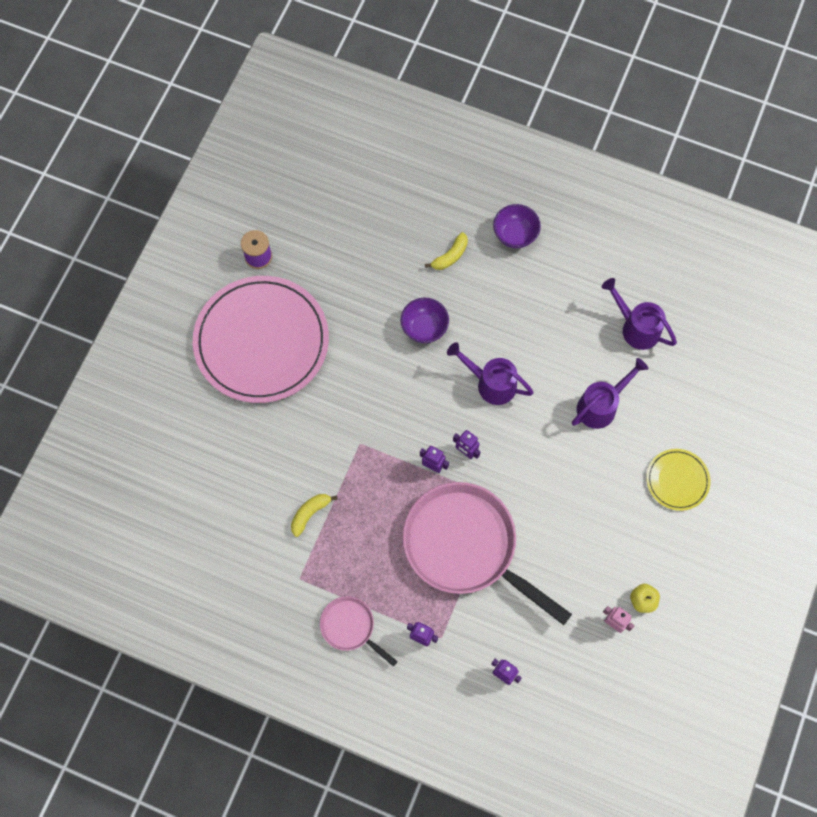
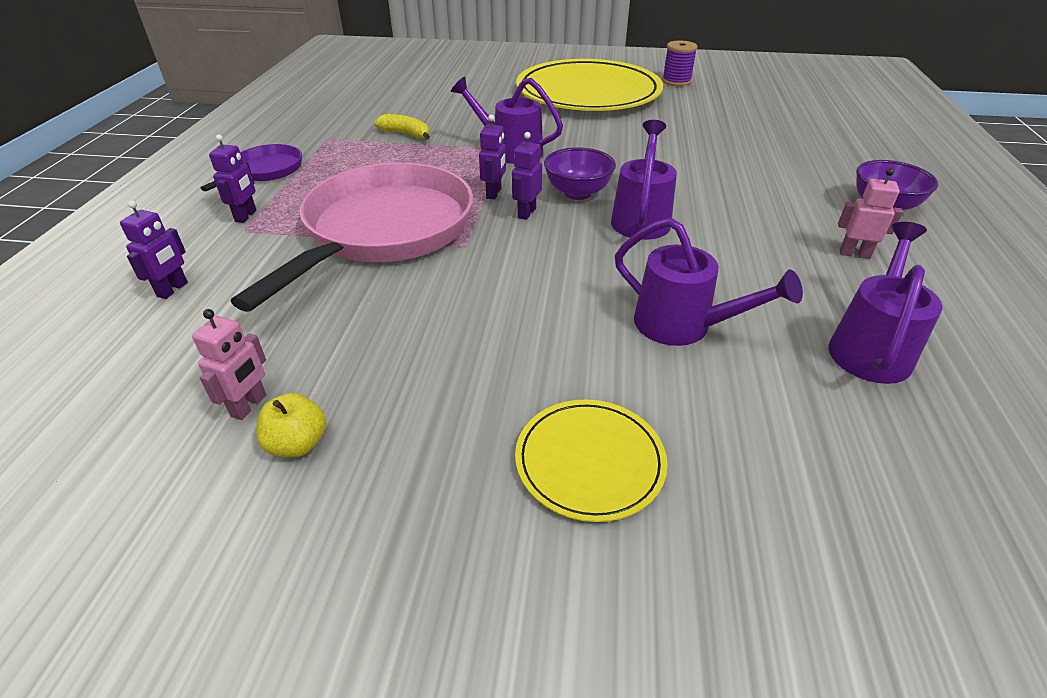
camera: 75 degrees right, 30 degrees down
(261, 341) = (588, 92): pink plate -> yellow plate
(350, 627) = (266, 171): pink pan -> purple pan
(367, 439) = (510, 151): none -> purple watering can
(424, 328) = (679, 165): purple bowl -> purple bowl (577, 193)
(450, 256) = (793, 168): yellow banana -> none
(560, 284) = (854, 254): none -> pink robot

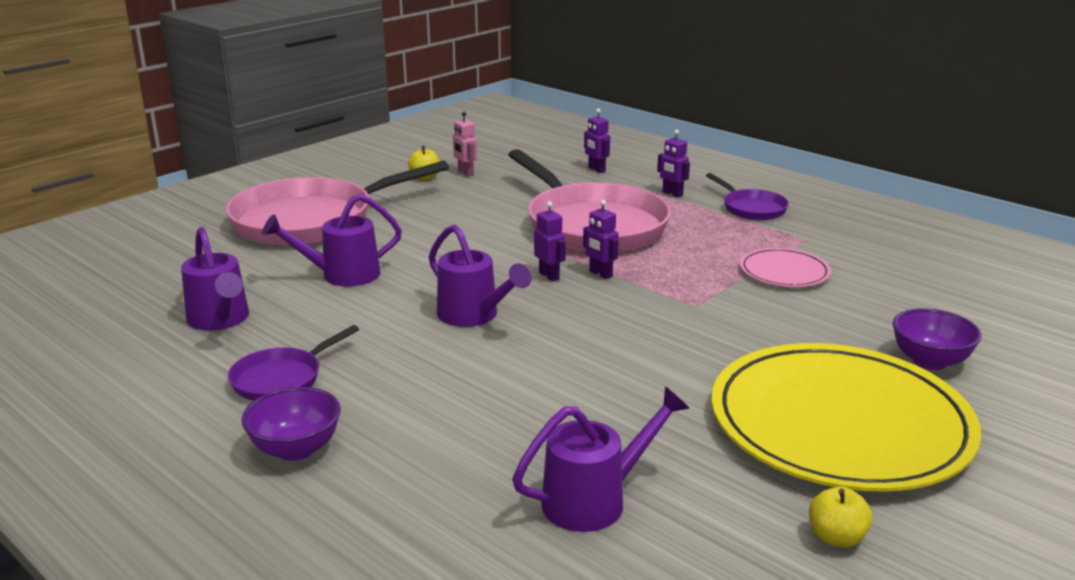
camera: 125 degrees right, 15 degrees down
(406, 134) = (784, 272): yellow banana -> pink plate
(510, 151) = (683, 307): purple watering can -> purple watering can (595, 500)
(577, 193) = (554, 307): purple bowl -> purple bowl (930, 361)
(589, 461) = (311, 221): yellow plate -> pink pan
(676, 81) = (836, 538): purple spool -> yellow apple
(854, 254) = (281, 379): pink robot -> purple pan

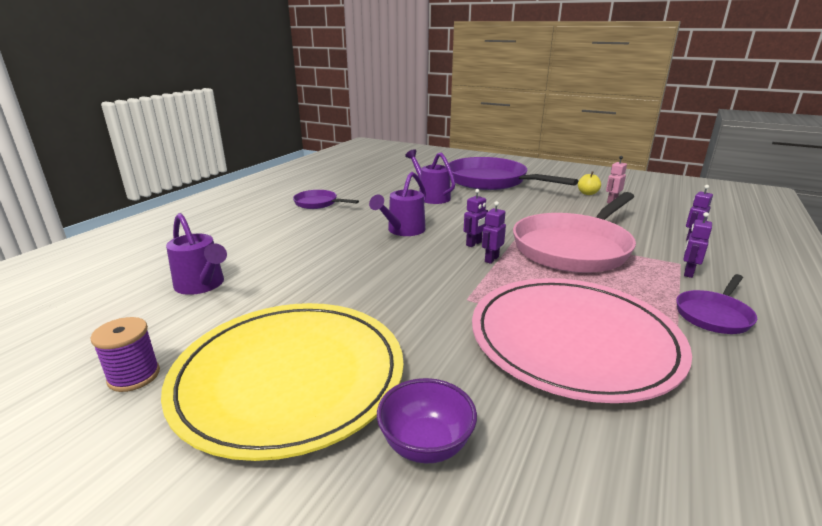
camera: 75 degrees right, 0 degrees up
(220, 320) = (368, 185): purple watering can -> none
(296, 449) = (258, 215): purple bowl -> none
(311, 221) = (491, 181): pink pan -> purple pan
(784, 272) = (573, 340): pink plate -> pink plate, size x2.21
(836, 538) = (134, 376): yellow apple -> purple spool

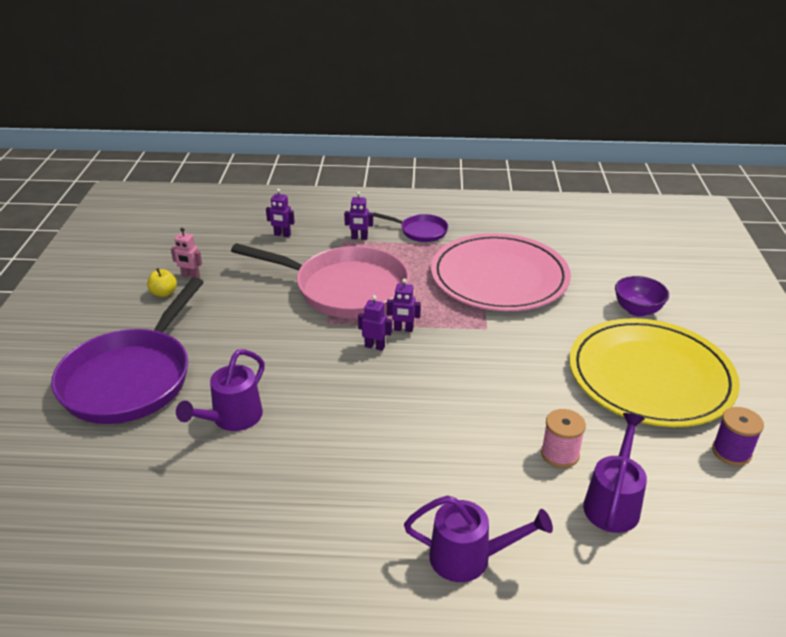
camera: 115 degrees left, 10 degrees up
(271, 281) = (560, 454): none -> pink spool
(318, 203) = (321, 534): purple pan -> none
(403, 231) = (373, 406): purple watering can -> purple watering can (469, 558)

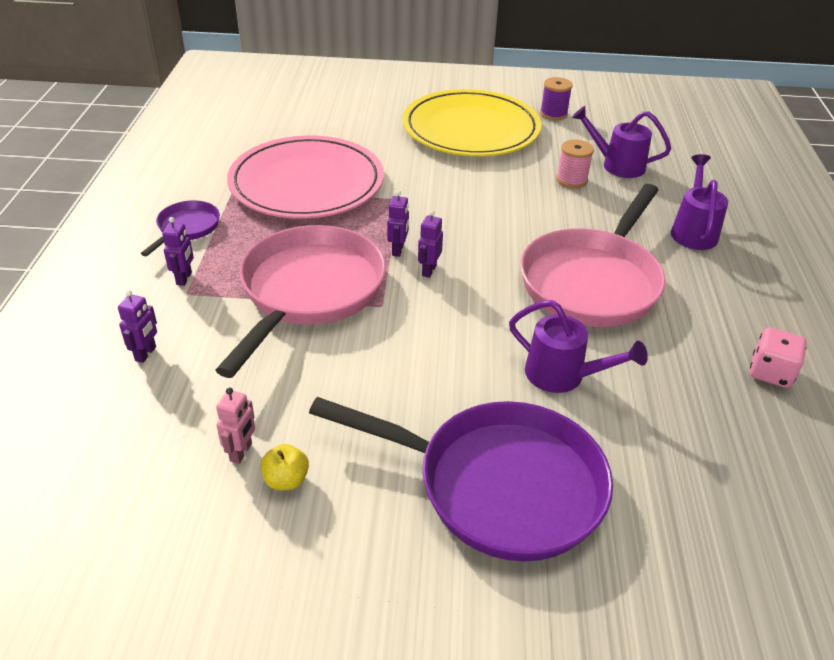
camera: 90 degrees left, 5 degrees up
(211, 574) = (770, 372): none -> pink dice
(362, 451) = (592, 281): none -> pink pan
(637, 310) = (376, 120): purple bowl -> none

